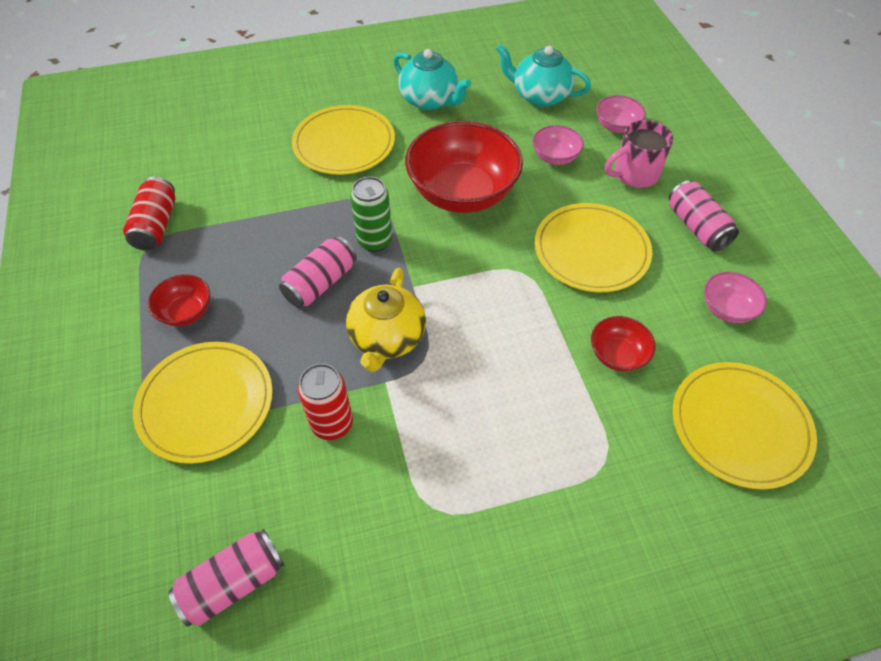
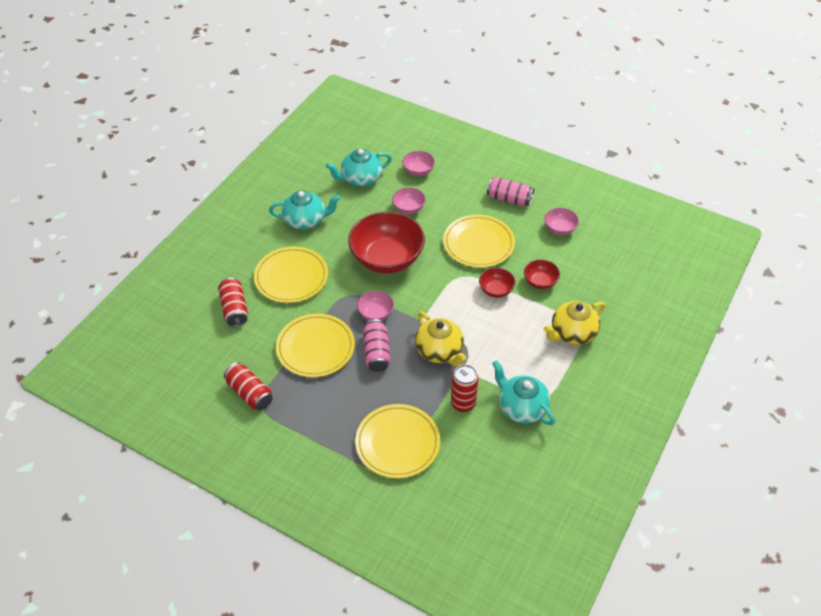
camera: 45 degrees left, 5 degrees down
(186, 312) = (330, 417): red bowl -> red bowl (496, 290)
(233, 583) = (503, 489): pink can -> none
(255, 136) = (234, 309): none -> red can
(375, 241) = (375, 313): green can -> pink bowl
(391, 496) = (521, 407): none -> turquoise teapot
(581, 458) = (572, 333): none -> yellow teapot
(634, 174) = (455, 192): pink mug -> none
(740, 426) = (612, 274): yellow plate -> yellow plate (315, 347)

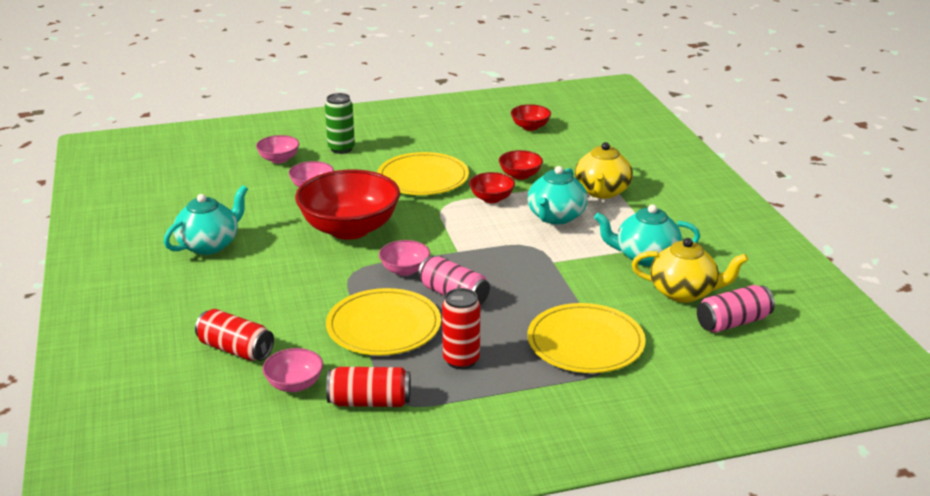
camera: 45 degrees left, 20 degrees down
(291, 277) = (264, 292): yellow plate -> none
(360, 179) = (224, 190): turquoise teapot -> turquoise teapot (556, 217)
(440, 351) = (512, 261): yellow teapot -> yellow teapot (684, 292)
(463, 403) = (594, 282): red can -> red can (461, 360)
(464, 184) = (341, 149): none -> green can
(509, 199) = (402, 140): pink can -> pink can (733, 322)
(560, 229) = (479, 138): pink bowl -> pink bowl (294, 384)
(607, 240) = (530, 127): none -> red bowl

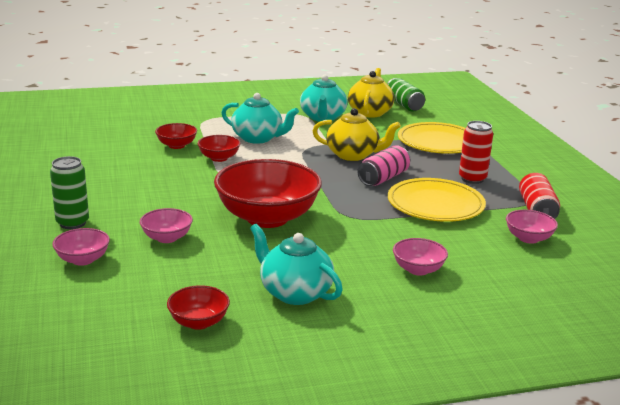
camera: 90 degrees left, 5 degrees down
(235, 349) = (489, 266): red can -> none
(405, 270) = (345, 195): pink bowl -> pink bowl (418, 269)
(423, 178) = (167, 184): yellow plate -> none
(530, 127) = (73, 136): red bowl -> red bowl (198, 322)
(602, 192) = (218, 121): yellow teapot -> yellow teapot (353, 155)
(733, 322) = (404, 105): pink can -> green can

